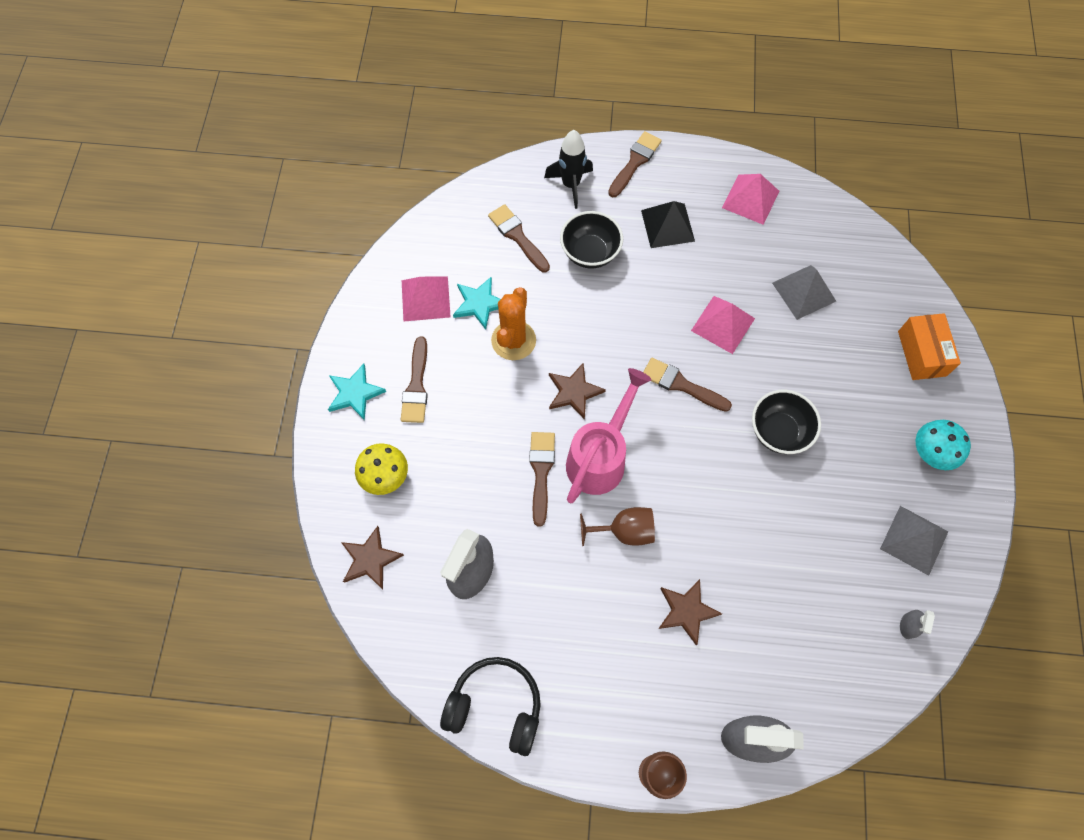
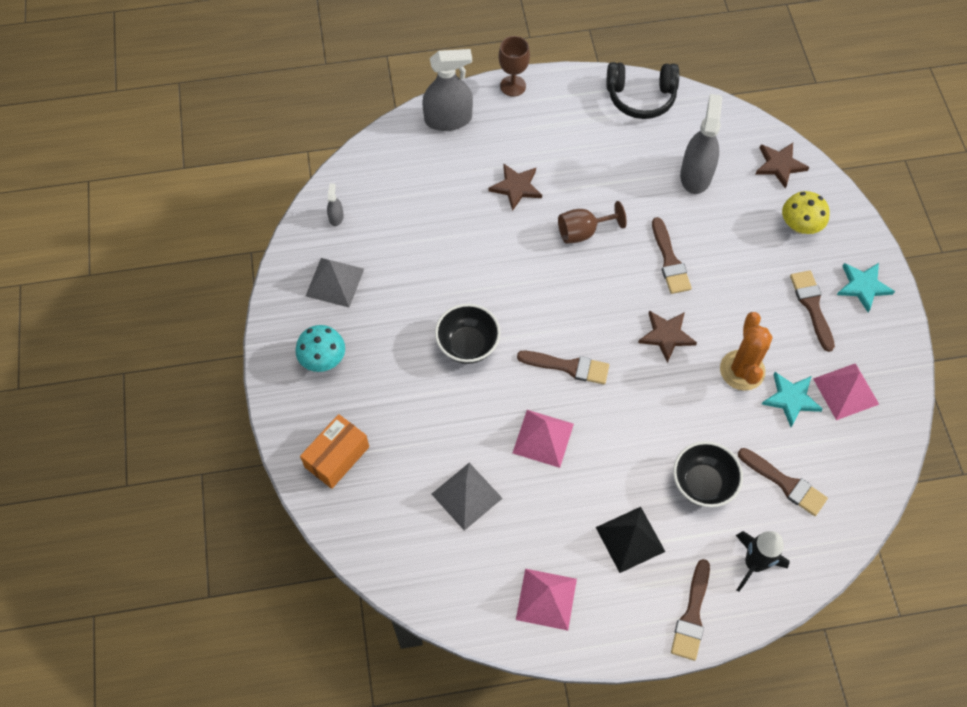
camera: 165 degrees right, 5 degrees down
(600, 457) = (623, 285): pink watering can -> none
(921, 353) = (337, 457): orange box -> orange box turned 60 degrees clockwise

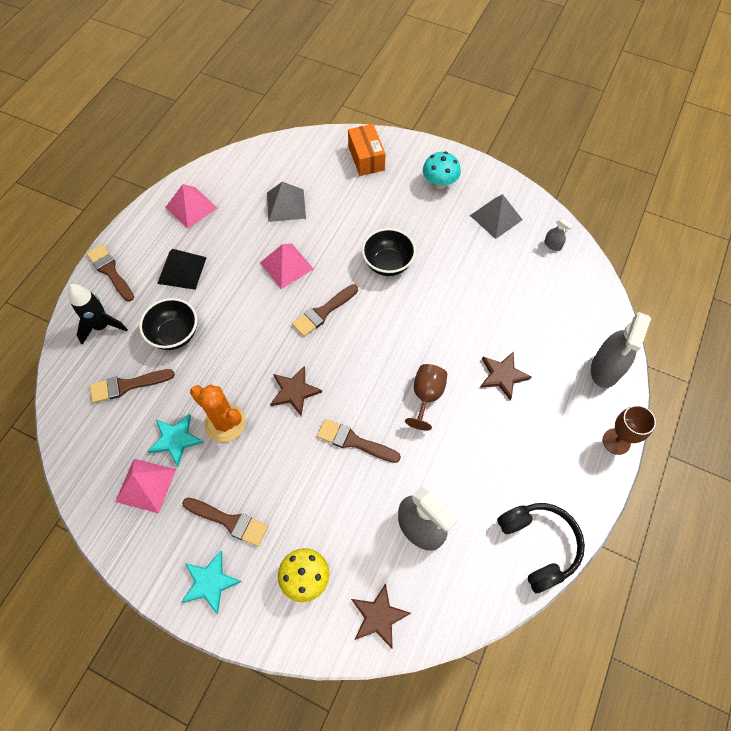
camera: 125 degrees right, 0 degrees up
(641, 97) = (538, 545): black headphones -> black headphones turned 120 degrees clockwise

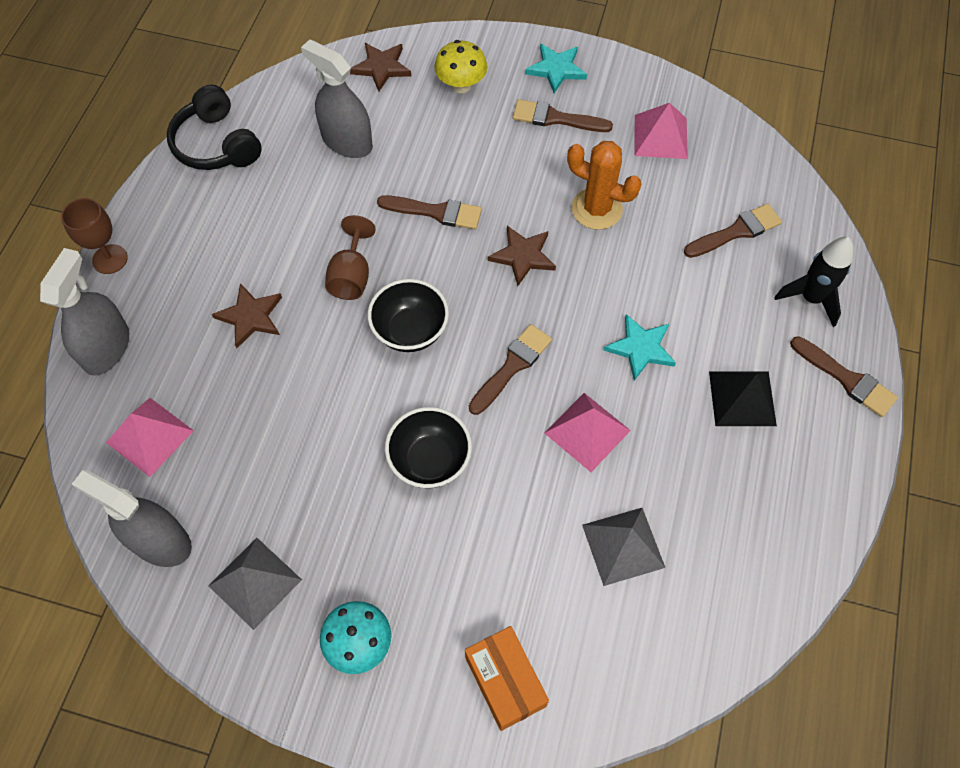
camera: 170 degrees right, 0 degrees up
(175, 334) = (707, 302): black bowl -> black bowl (410, 331)
(176, 439) = (648, 183): turquoise star -> turquoise star (641, 348)
(191, 207) = (780, 513): pink pyramid -> pink pyramid (149, 436)
(552, 245) = (160, 541): grey spray bottle -> grey spray bottle, size x2.24

